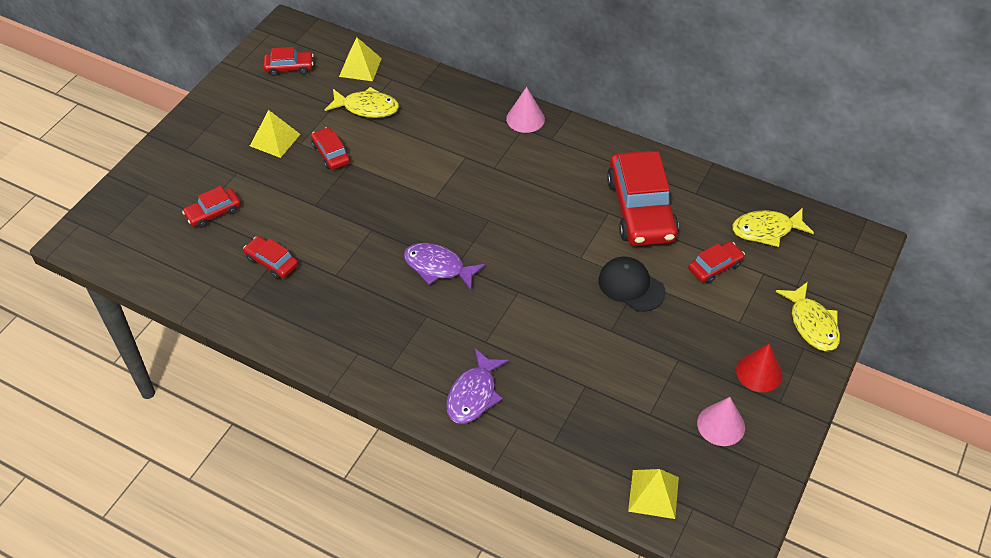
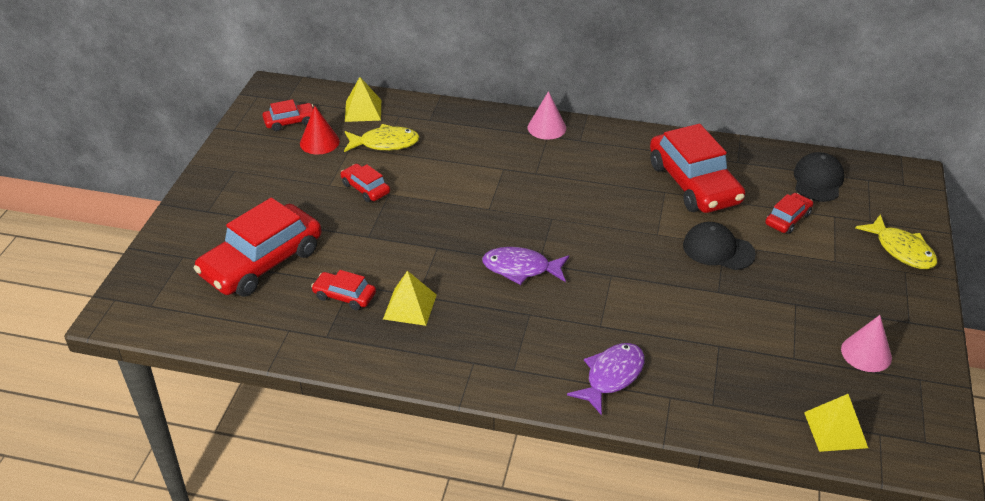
camera: 15 degrees left, 10 degrees down
(213, 212) = (262, 262): red car -> red car, size x2.10
(275, 140) = (301, 186): yellow pyramid -> yellow pyramid (410, 306)
(473, 394) = (611, 376): purple fish -> purple fish turned 150 degrees counterclockwise
(759, 372) = (876, 300): red cone -> red cone (319, 142)
(766, 230) = (818, 180): yellow fish -> black cap

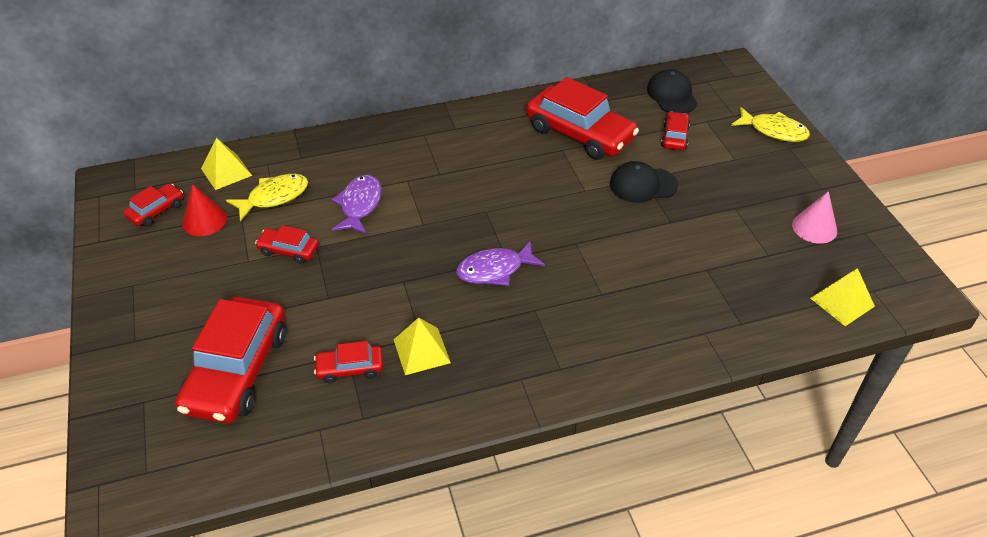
camera: 30 degrees left, 5 degrees up
(546, 127) = (417, 127): pink cone -> none
(611, 376) = (646, 336): purple fish -> purple fish (360, 205)

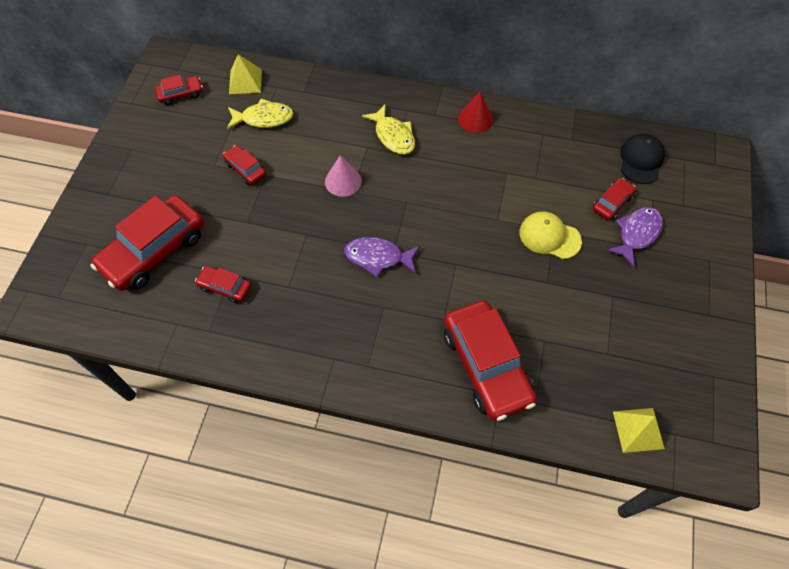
camera: 30 degrees right, 15 degrees up
(204, 220) = (206, 117): red cone -> red cone (475, 119)
(360, 205) = (318, 153): purple fish -> purple fish (637, 234)
(422, 351) = (281, 299): yellow pyramid -> none
(580, 133) = (532, 163): red car -> red car (486, 365)
(642, 185) = (549, 236): black cap -> yellow cap
(773, 131) = (708, 237): yellow fish -> yellow fish (393, 136)
(814, 227) = (670, 349): pink cone -> pink cone (343, 181)

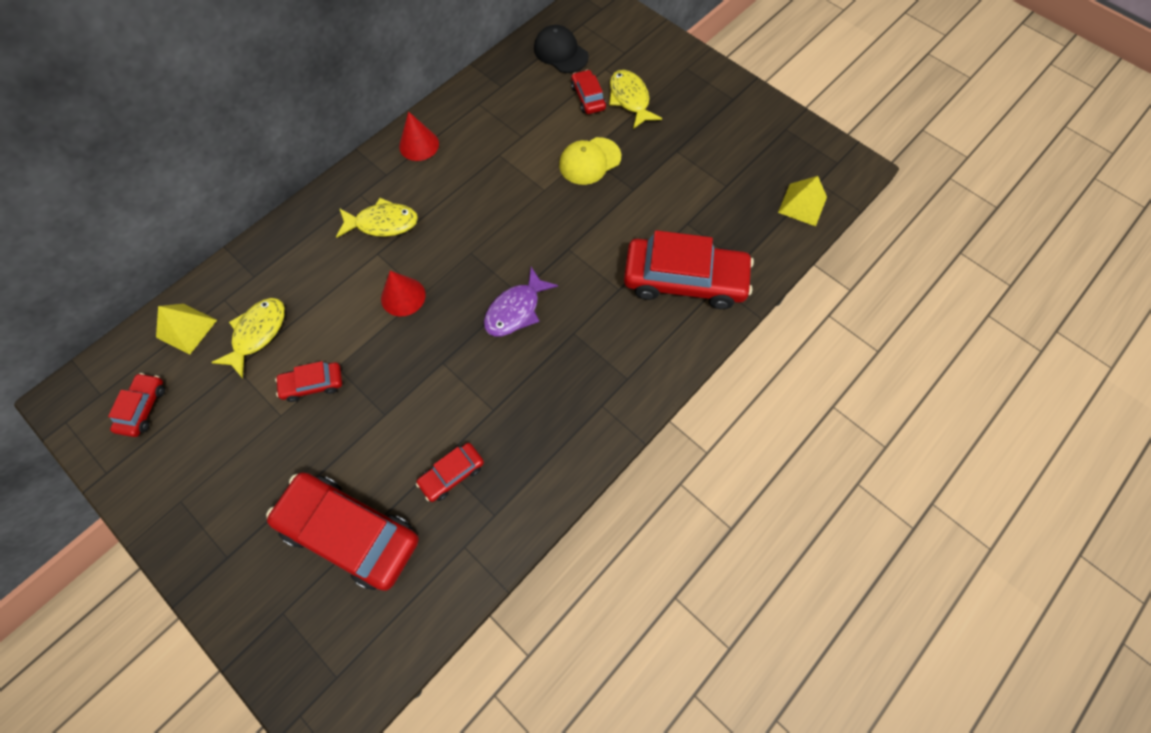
camera: 60 degrees left, 5 degrees up
(154, 250) = (350, 533): red car -> red car turned 135 degrees clockwise
(343, 181) = (403, 296): pink cone -> red cone
(637, 234) = (630, 99): purple fish -> yellow fish

